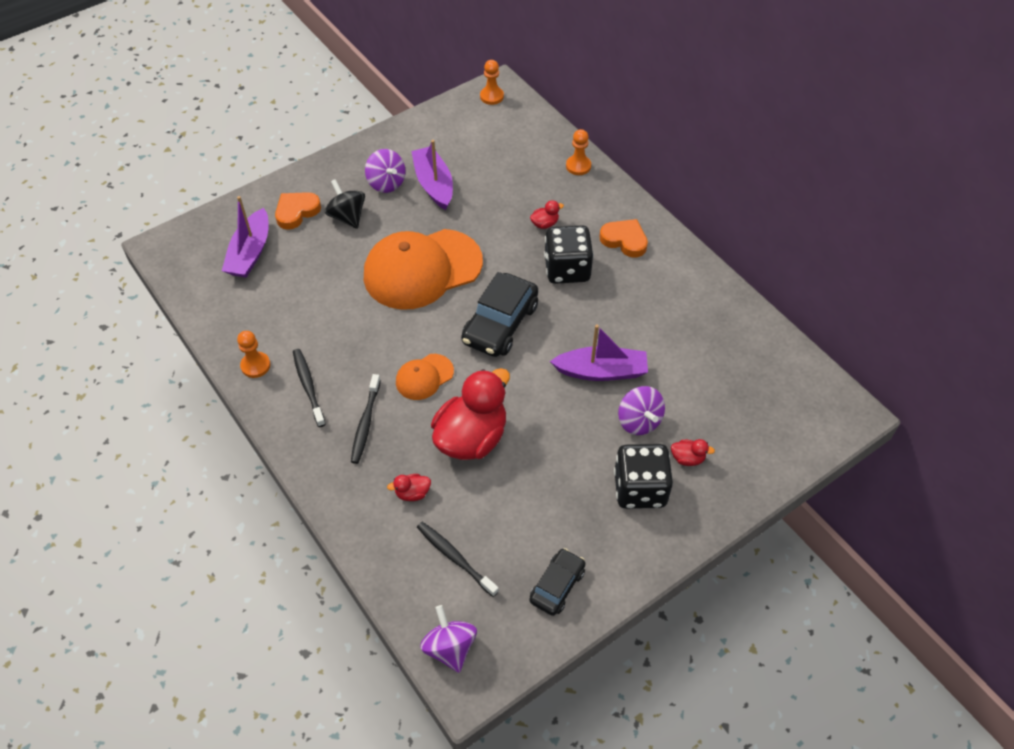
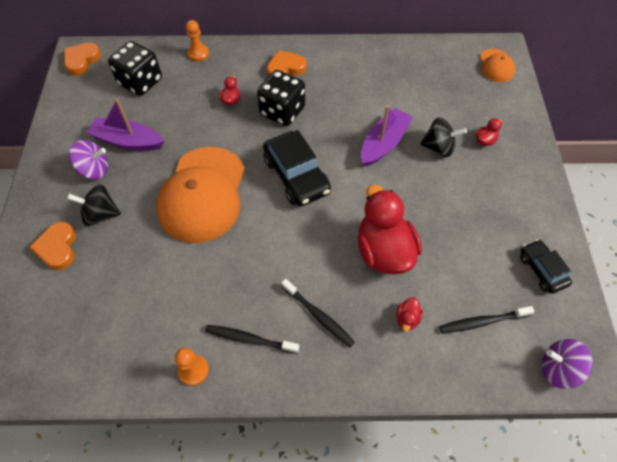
camera: 55 degrees left, 5 degrees up
(250, 253) = (66, 308): purple boat -> none
(424, 377) = (306, 250): orange cap -> orange cap (496, 66)
(491, 96) = (82, 60): orange pawn -> orange heart
(639, 421) = (439, 147): purple spinning top -> black spinning top
(640, 489) = (492, 178): black dice -> black dice (140, 82)

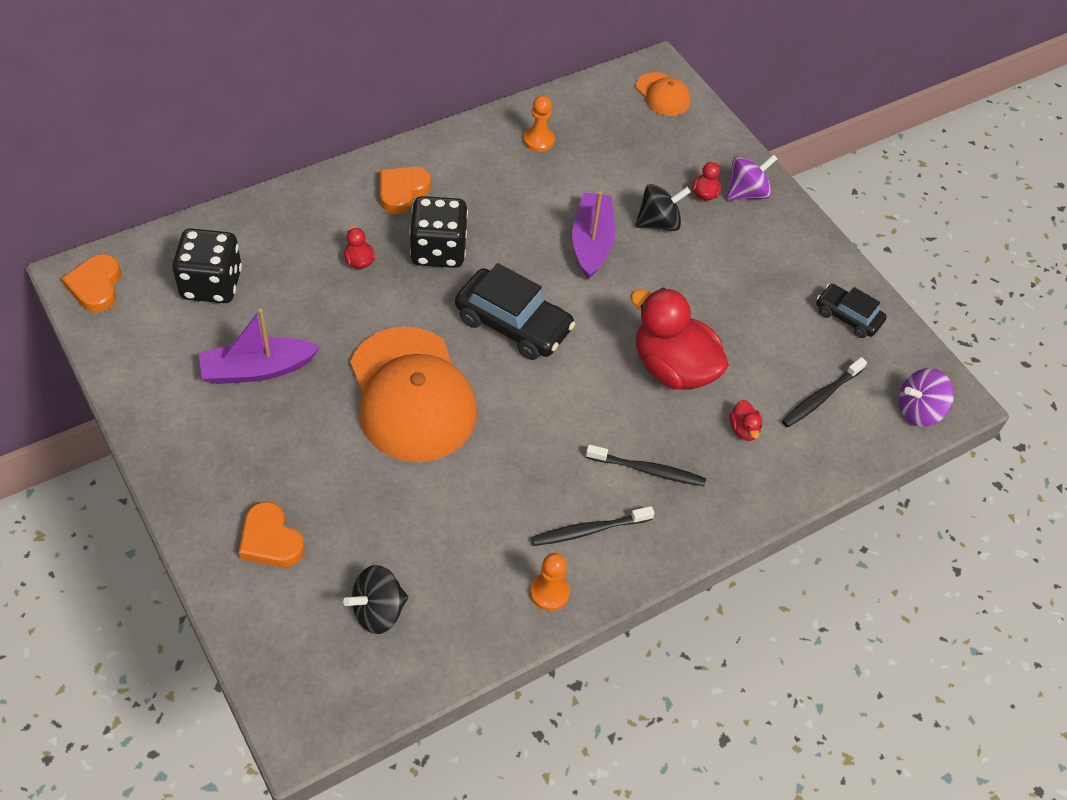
camera: 35 degrees left, 5 degrees down
(94, 169) = (240, 424): purple spinning top -> purple spinning top (746, 193)
(101, 214) = (296, 475): black spinning top -> black spinning top (378, 611)
(198, 53) = (265, 214): orange pawn -> orange pawn (538, 140)

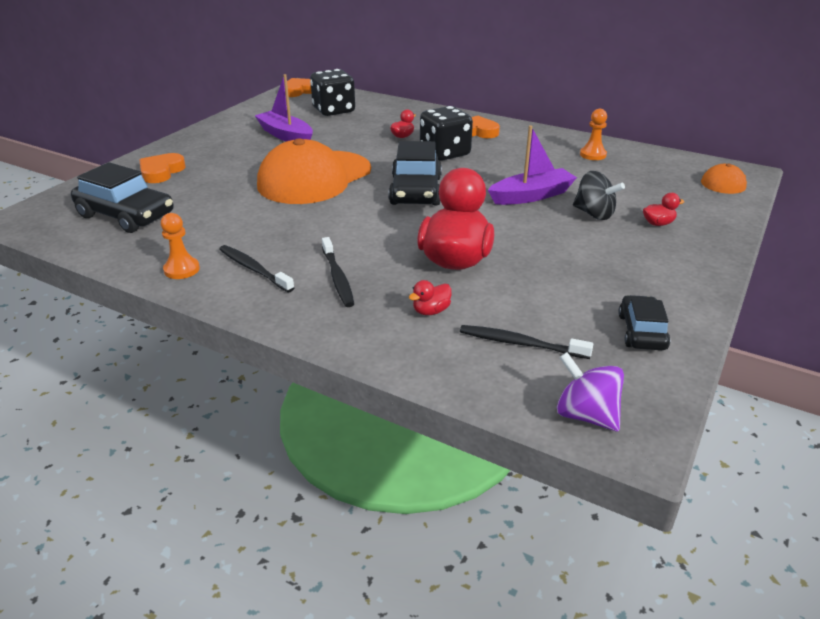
camera: 65 degrees right, 20 degrees down
(378, 611) = (126, 215): black spinning top -> black car
(746, 193) = (693, 240): purple spinning top -> none

